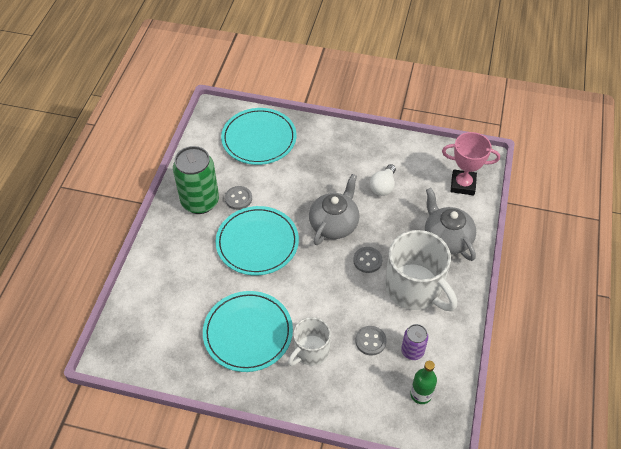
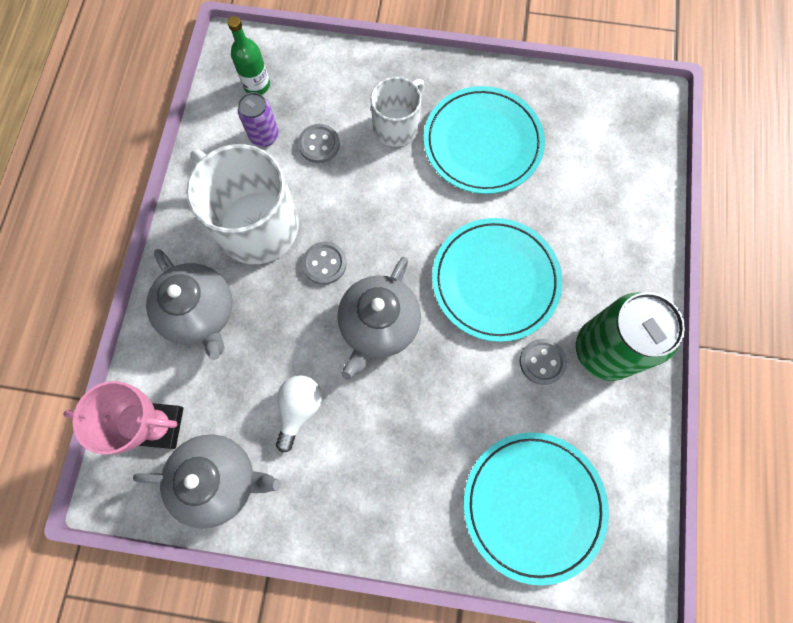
camera: 175 degrees right, 20 degrees up
(426, 160) = (219, 479): none -> grey teapot

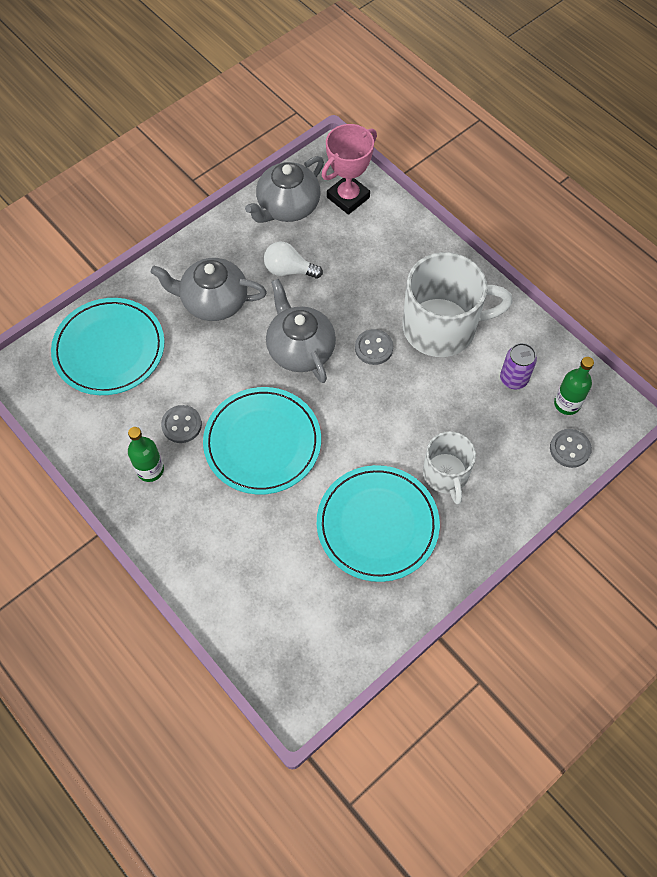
camera: 130 degrees right, 10 degrees down
(200, 313) = (403, 258): grey teapot -> grey teapot (213, 301)
(299, 409) = (289, 270): white light bulb -> white light bulb turned 135 degrees clockwise
(319, 144) = (475, 409): grey button -> grey button (570, 449)
(604, 350) = (150, 470): green can -> green bottle

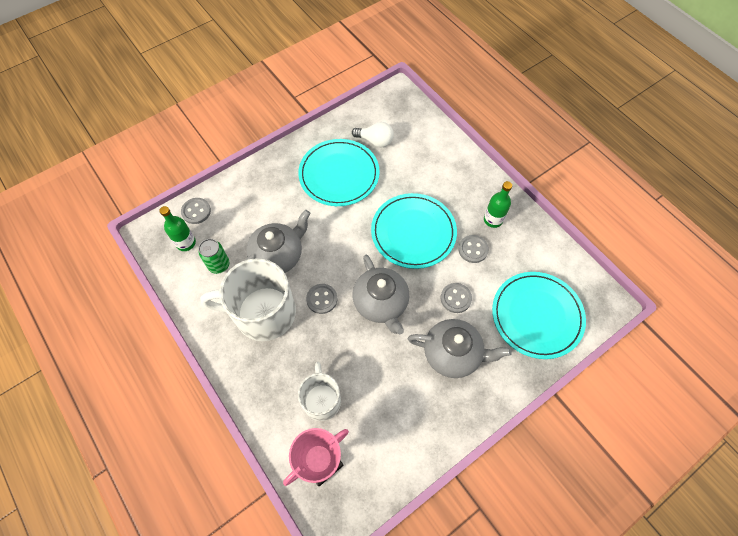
camera: 175 degrees left, 0 degrees up
(207, 361) = (455, 298): none -> grey button
(287, 207) = (383, 456): grey teapot -> grey teapot (278, 256)
(289, 270) = (386, 380): white light bulb -> white light bulb (375, 141)
(446, 474) = (287, 201): white mug -> white mug (321, 400)
(513, 379) = (219, 265): purple can -> green can

